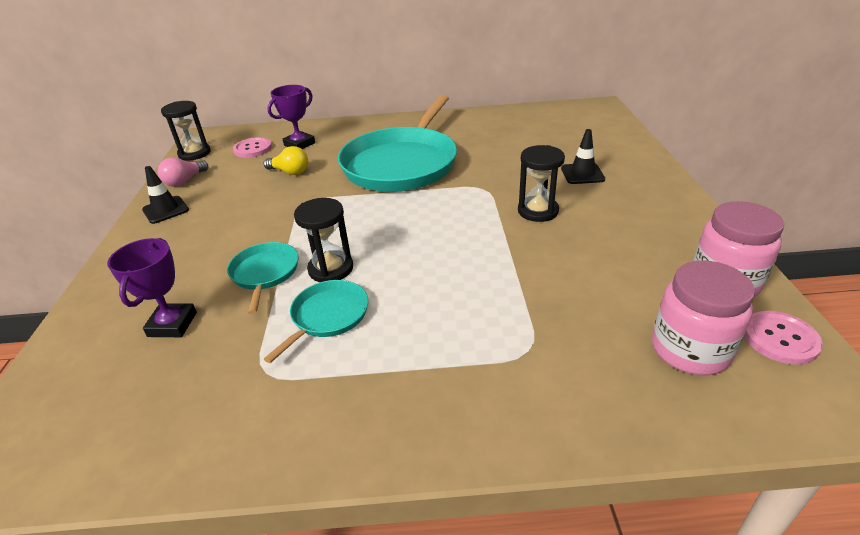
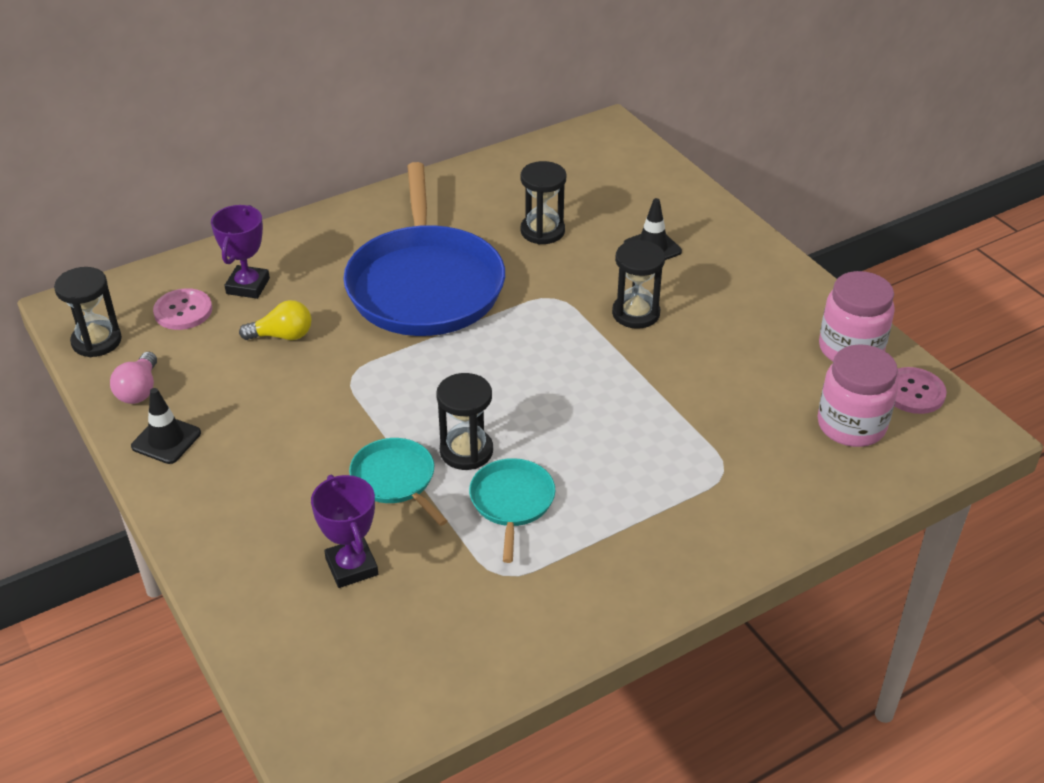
camera: 30 degrees left, 5 degrees up
(402, 164) = (425, 285): turquoise pan -> blue pan
(507, 150) = (542, 231): none -> black hourglass

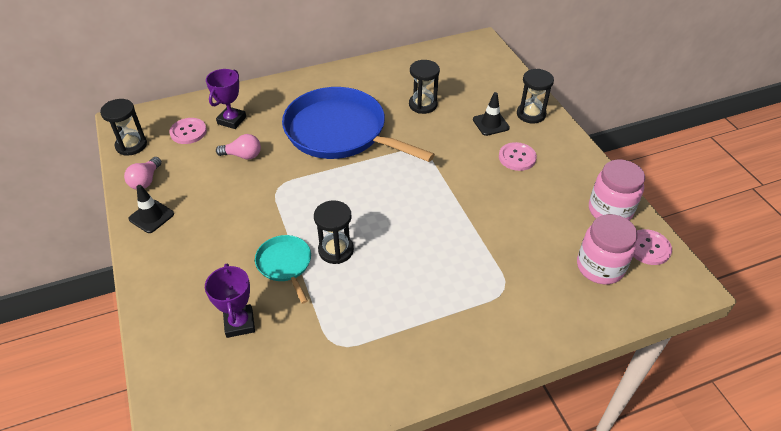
camera: 10 degrees right, 5 degrees up
(282, 336) = (243, 155): yellow light bulb -> pink light bulb
(425, 285) = (340, 132): blue pan -> blue pan turned 120 degrees clockwise
(512, 502) = (356, 291): turquoise pan -> none
(636, 313) = (470, 167): black hourglass -> black hourglass (531, 114)
(702, 291) = (517, 157): none -> pink button

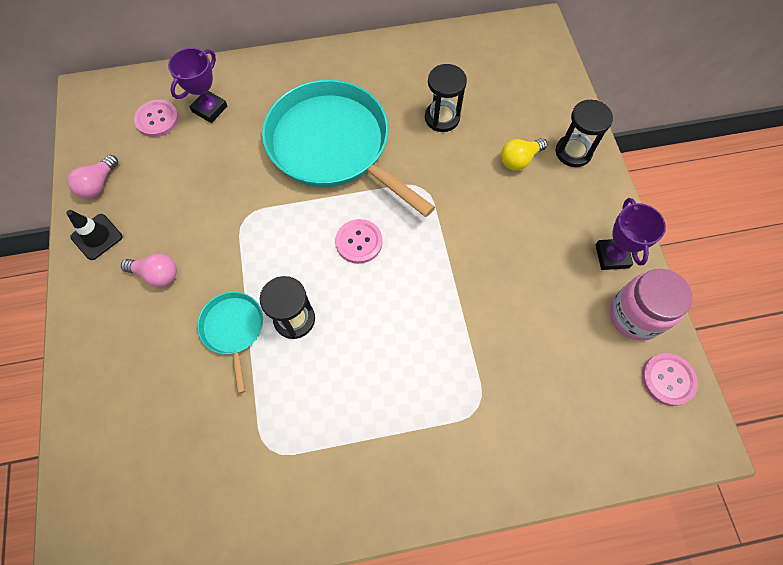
camera: 10 degrees right, 20 degrees up
(131, 145) = (90, 130): black hourglass -> none
(239, 323) = (169, 401): purple trophy -> purple trophy (612, 256)
(243, 155) = (213, 164): pink light bulb -> pink light bulb (157, 274)
(340, 132) = (333, 146): blue pan -> turquoise pan
(490, 124) = (519, 160): black traffic cone -> yellow light bulb
(517, 157) = (539, 217): pink button -> pink button (359, 242)
(600, 267) = (600, 396): pink jar -> none

